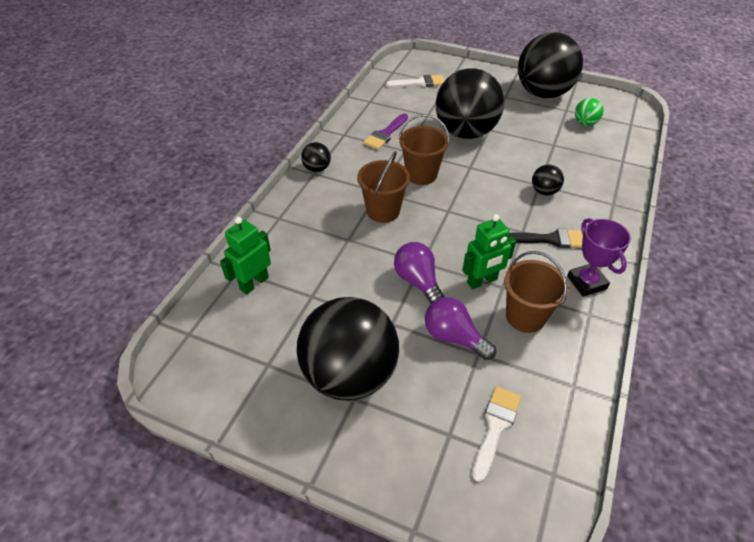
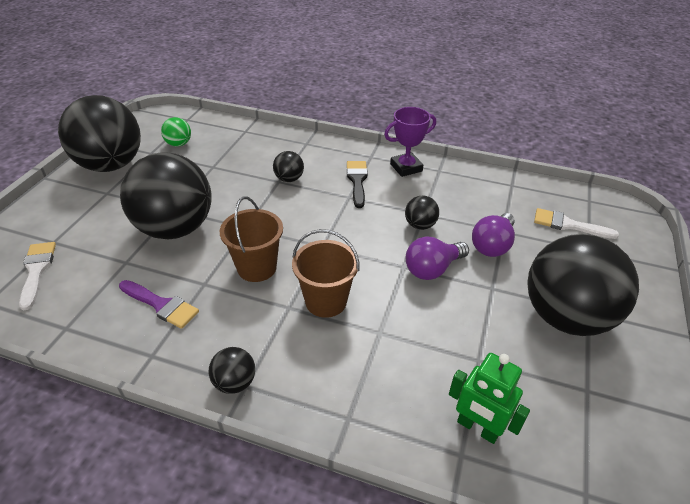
camera: 95 degrees left, 5 degrees down
(482, 281) = (420, 225): green robot -> black ball
(525, 316) = (453, 202): brown bucket -> none

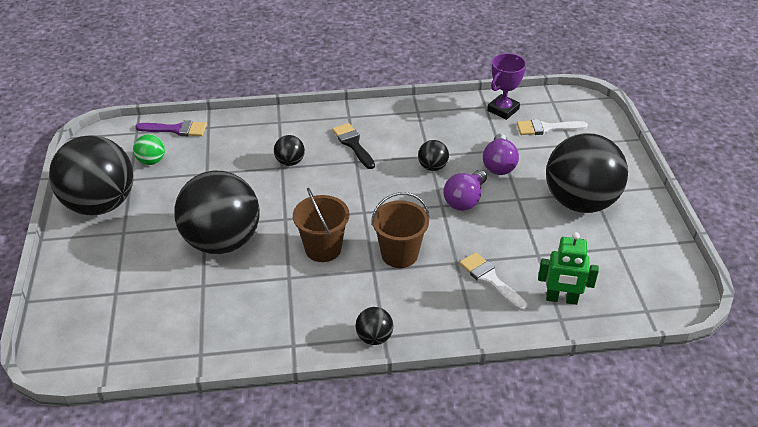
camera: 25 degrees left, 0 degrees up
(37, 270) = (126, 321): white brush -> white brush (490, 279)
(161, 305) = (267, 307): purple brush -> purple brush (176, 129)
(406, 167) = (387, 118): purple trophy -> purple trophy (503, 110)

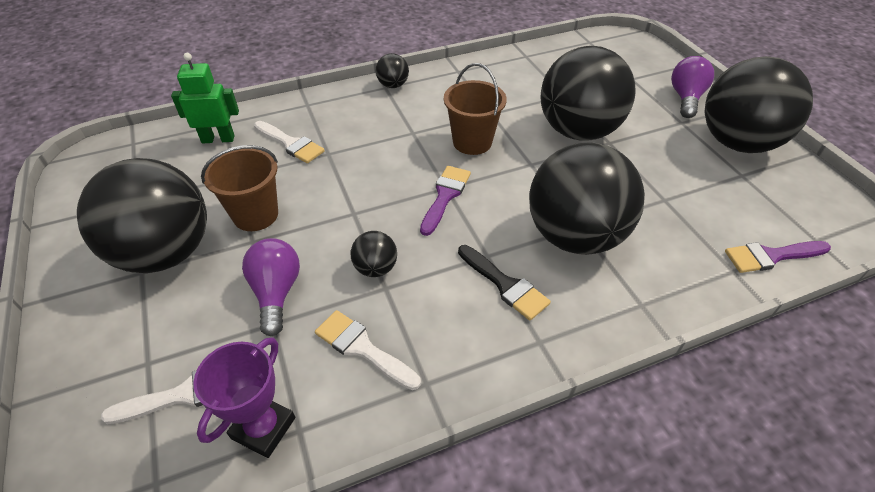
camera: 165 degrees right, 5 degrees up
(151, 161) = (746, 202): green ball -> none
(290, 162) = (575, 236): black ball -> black ball, size x2.41
(367, 205) = (445, 196): none -> purple brush
(399, 254) = (390, 150): brown bucket -> brown bucket (255, 215)
(448, 130) = (362, 348): none -> white brush
(465, 200) = (324, 226): purple light bulb -> purple light bulb (686, 98)

